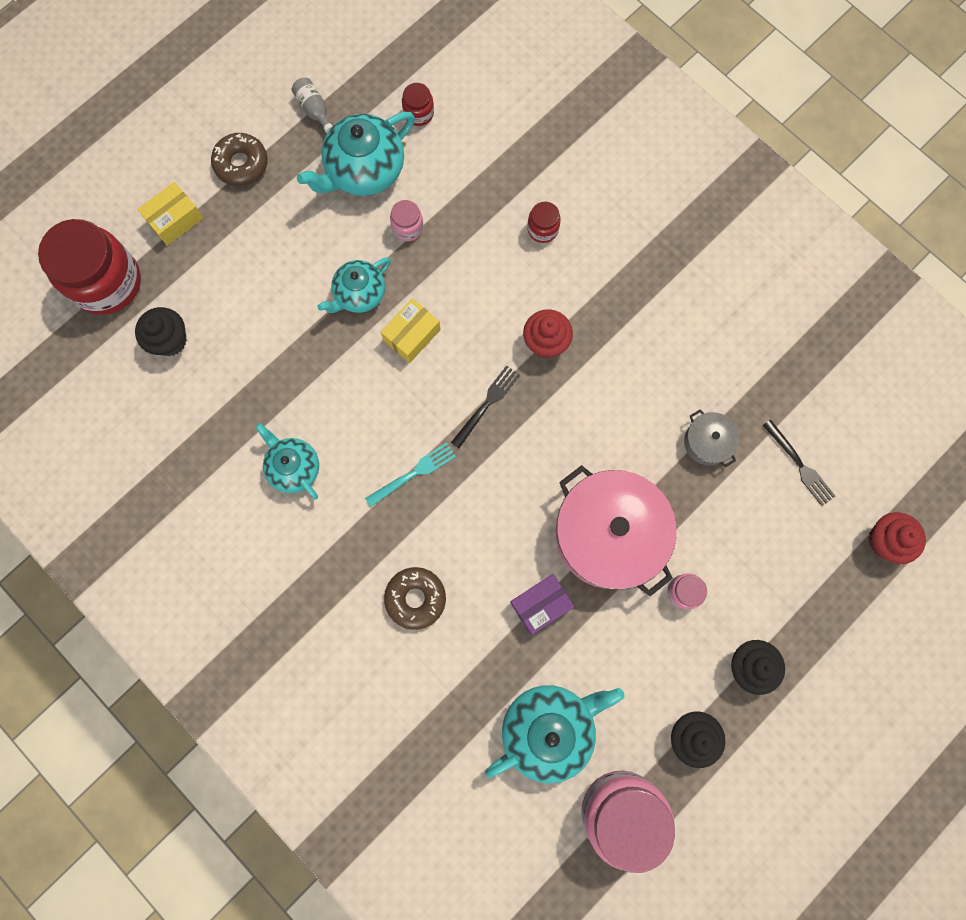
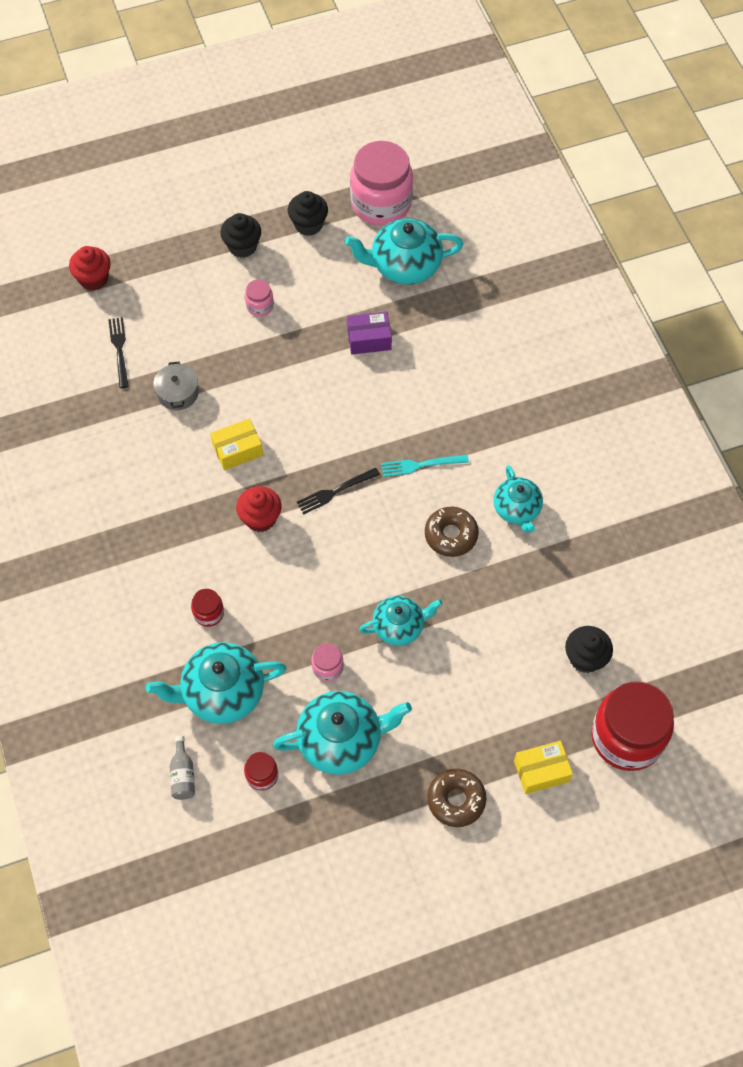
camera: 155 degrees left, 15 degrees down
(314, 109) = (361, 826): grey bottle -> grey bottle (183, 775)
(412, 335) = (370, 572): yellow box -> yellow box (237, 450)
(415, 598) = (461, 380): brown donut -> brown donut (451, 535)
(491, 165) = (222, 692): none -> turquoise teapot
(609, 534) = (292, 363): pink pot -> none

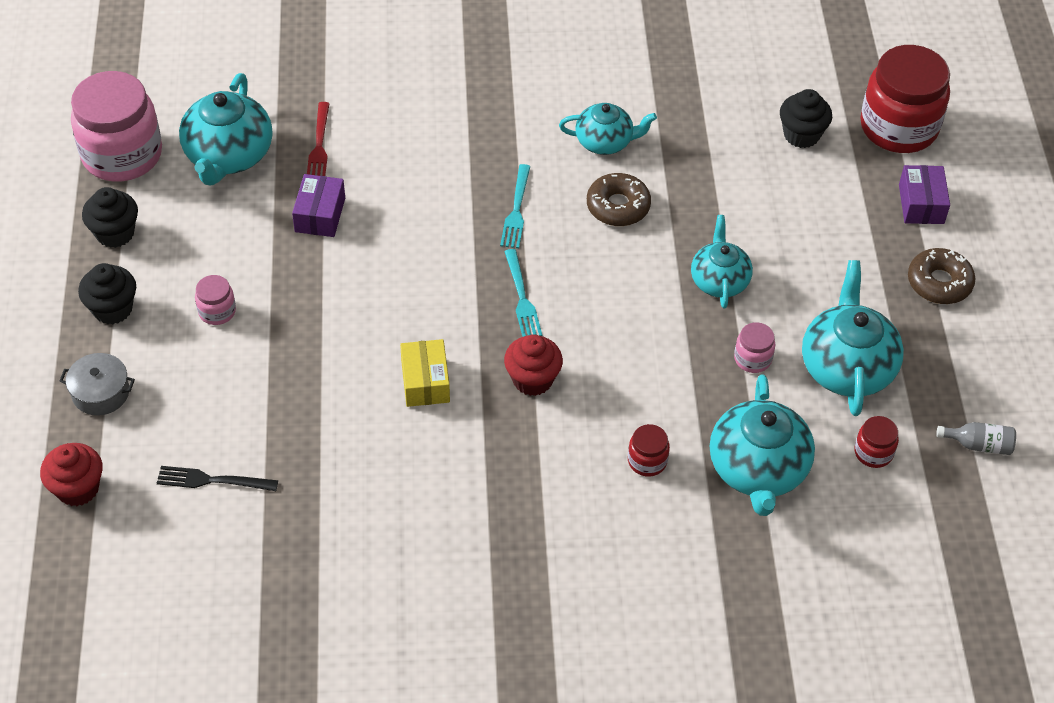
camera: 75 degrees left, 10 degrees down
(177, 393) = (312, 428): grey pot -> grey pot (101, 393)
(183, 775) = (855, 532): grey bottle -> grey bottle (979, 445)
(335, 492) = (522, 298): black fork -> turquoise fork
(436, 318) = (319, 146): none -> red fork
(541, 771) = (921, 204): yellow box -> purple box

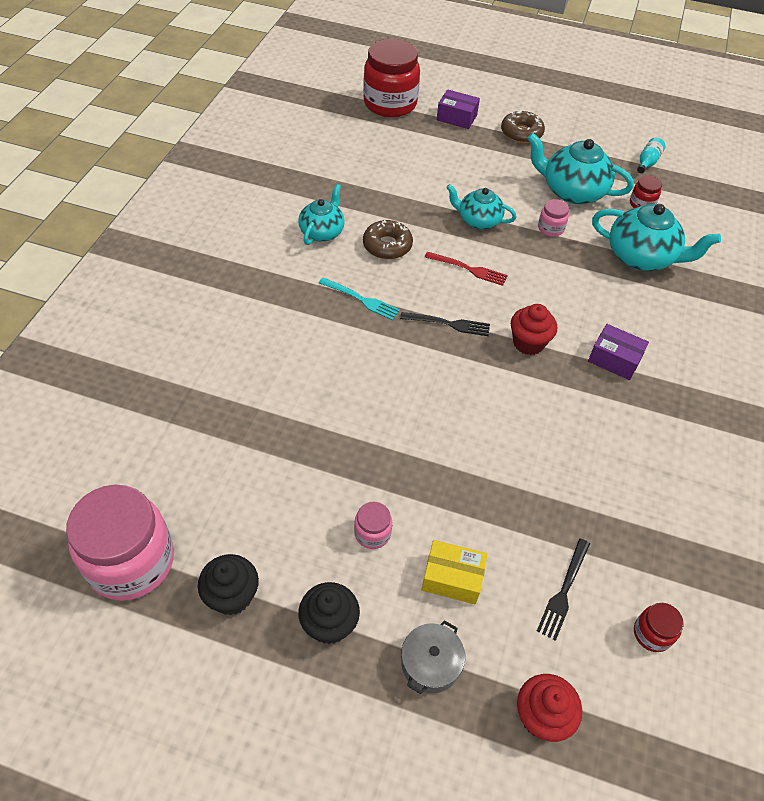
camera: 70 degrees left, 0 degrees up
(228, 156) = (189, 471): turquoise teapot -> none
(319, 146) = (219, 400): red fork -> red fork (469, 269)
(320, 215) = (299, 423): purple box -> purple box (614, 359)
(425, 382) = (508, 407): yellow box -> yellow box (452, 578)
(522, 298) = (449, 324): turquoise fork -> black fork
(647, 461) = (620, 306): red jar -> red jar (652, 634)
(801, 135) = (372, 143): black cupcake -> none
(979, 445) = (647, 162): grey bottle -> turquoise bottle

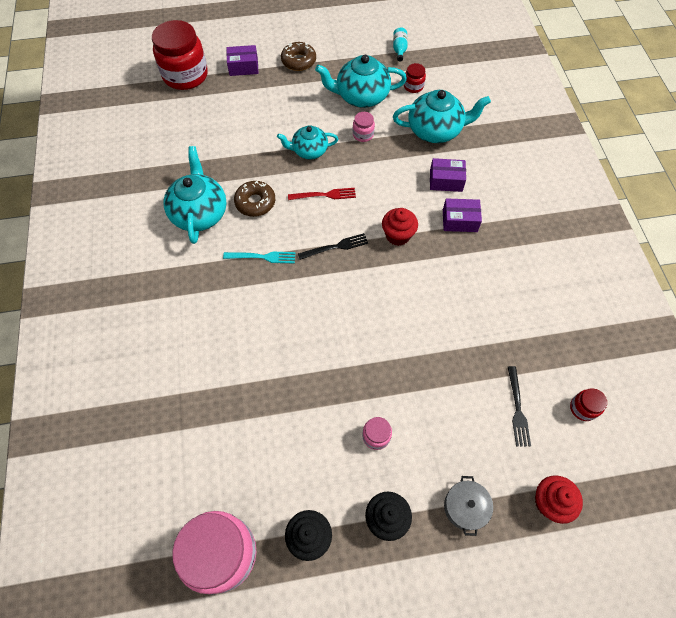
camera: 25 degrees left, 10 degrees up
(322, 232) = (199, 213): turquoise teapot -> turquoise teapot, size x1.57
(452, 578) = (445, 439): yellow box -> none
(622, 312) = (446, 181): none -> purple box

